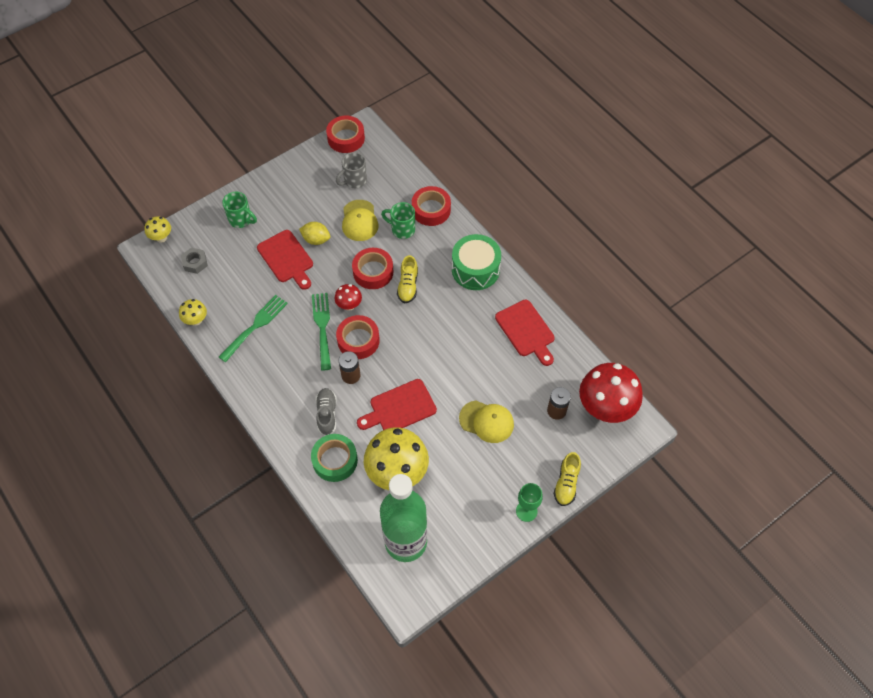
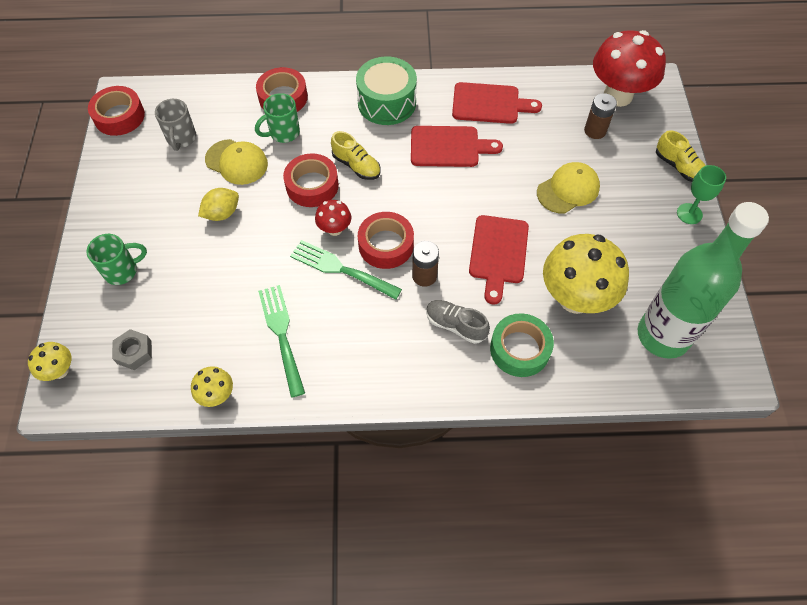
camera: 55 degrees left, 0 degrees up
(286, 258) = (220, 254): red cutting board -> red cutting board (449, 147)

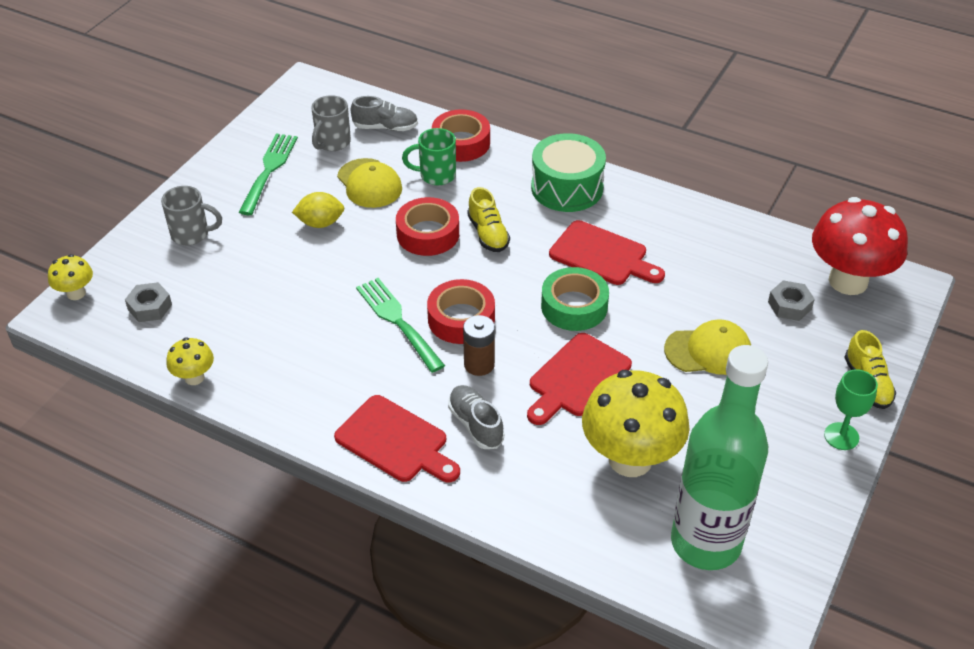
camera: 30 degrees right, 15 degrees down
(119, 116) = (289, 101): red tape -> none
(122, 271) = (191, 234): green mug -> grey mug
(215, 108) = (385, 127): none -> grey shoe
(281, 334) = (294, 353): green fork -> green fork (269, 170)
(334, 229) = (420, 282): red mushroom -> none
(489, 104) = (683, 232): red cutting board -> red cutting board (395, 441)
(520, 349) = (527, 478): green tape -> green tape (574, 306)
(595, 131) = (789, 305): brown battery -> grey nut

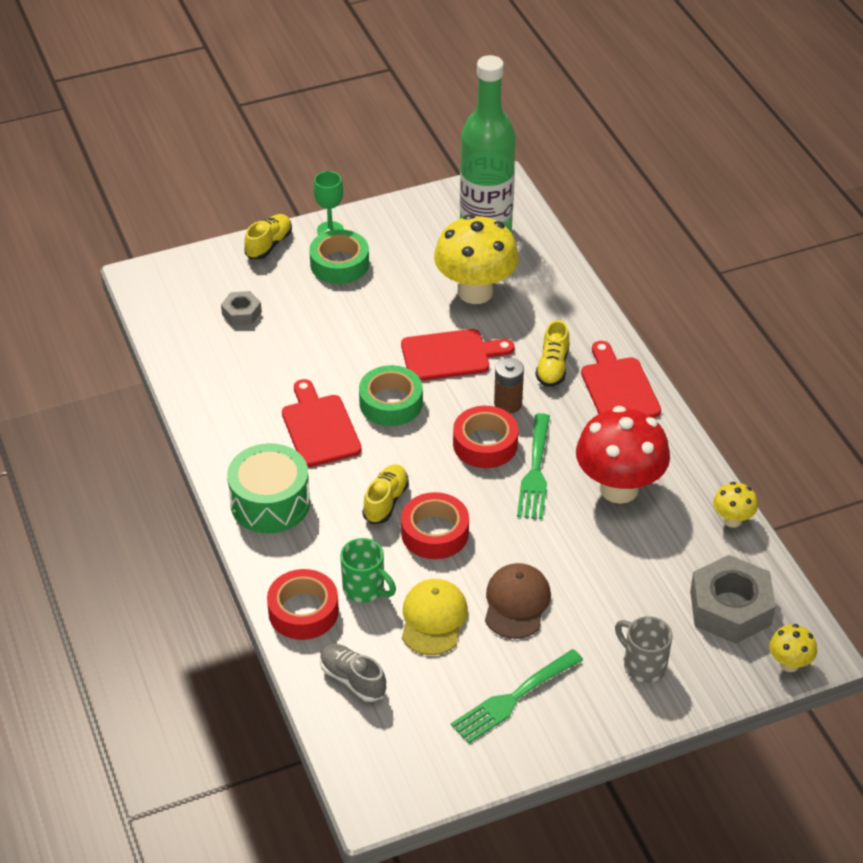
camera: 140 degrees left, 0 degrees up
(150, 307) = (730, 608): grey nut -> grey nut, size x1.92
(320, 223) = (516, 603): yellow lemon -> brown cap
(332, 143) = (422, 694): grey mug -> none
(475, 424) = (552, 367): grey shoe -> yellow shoe
(708, 351) = (339, 319): yellow cap -> none
(783, 405) = (339, 264): none -> green tape
(848, 281) = (177, 303): red mushroom -> red mushroom (619, 488)

